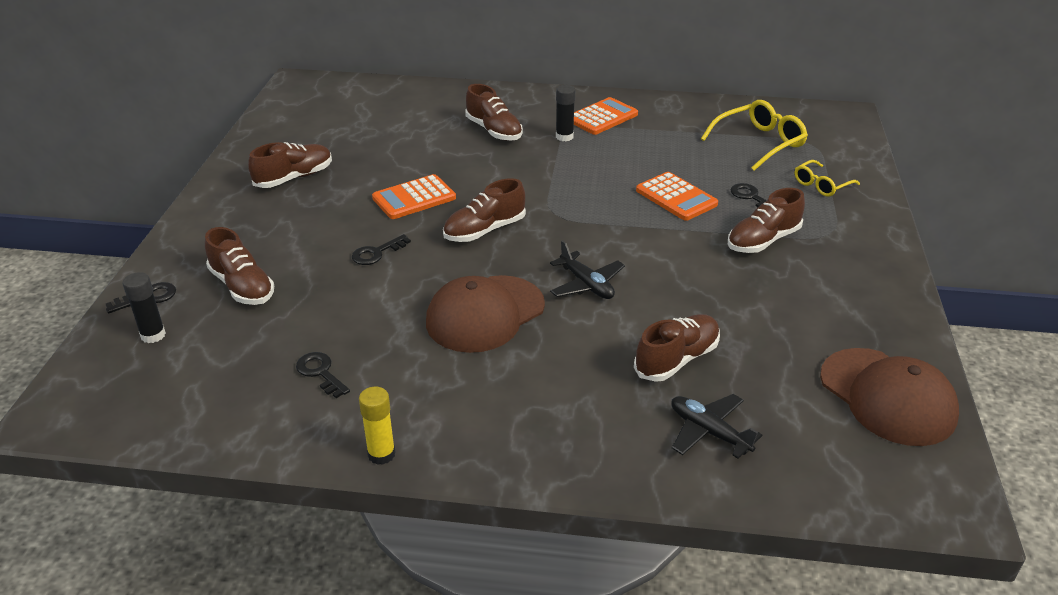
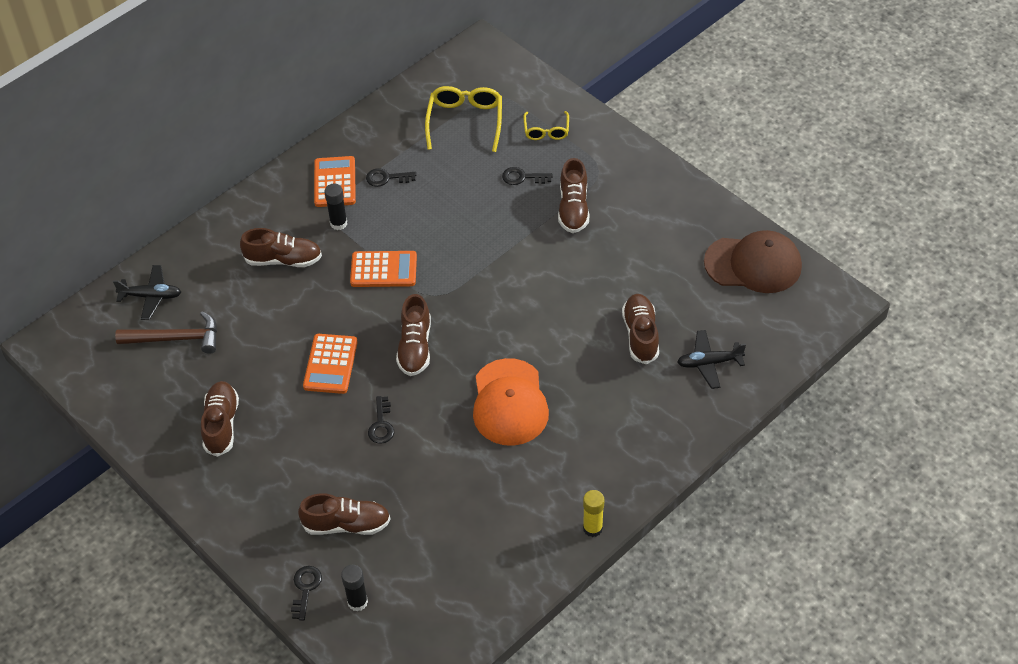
camera: 50 degrees left, 15 degrees up
(320, 373) = (488, 523): black key -> black key (386, 178)
(359, 123) = (176, 338): none -> brown hammer
(485, 314) = (509, 403): brown cap -> orange cap
(586, 284) = (530, 330): black plane -> black plane (151, 296)
(676, 197) = (482, 216): orange calculator -> orange calculator (383, 270)

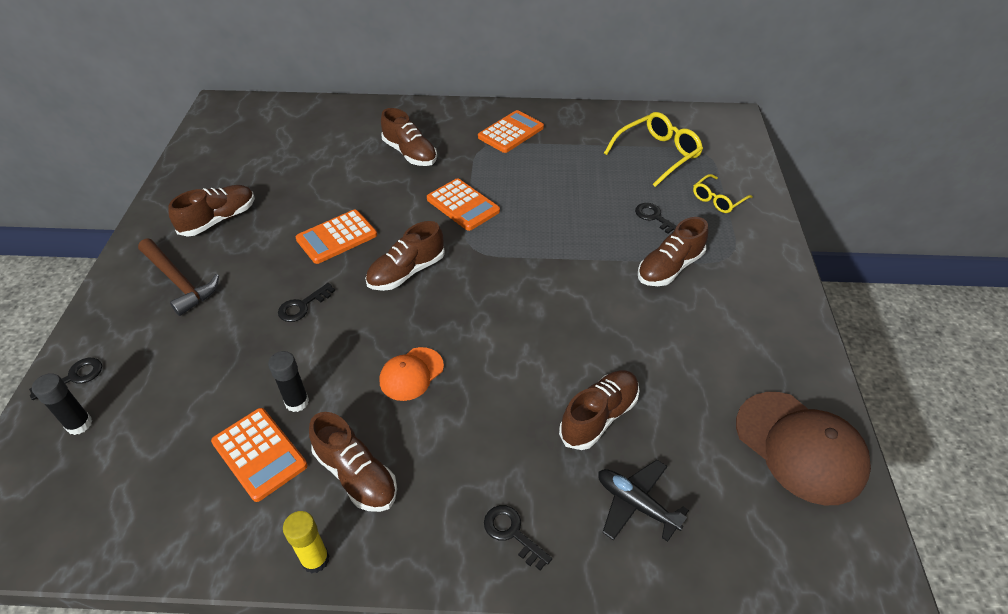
camera: 45 degrees right, 5 degrees down
(151, 296) = (307, 120): black plane -> none
(176, 338) = (280, 151): brown hammer -> brown hammer (179, 281)
(338, 223) = (477, 157): black glue stick -> black glue stick (297, 402)
(346, 524) = (170, 356): brown shoe -> brown shoe (356, 475)
(386, 178) = (549, 152): black key -> black key (512, 533)
(488, 516) = (259, 454): none -> orange calculator
(509, 403) = (411, 374): orange cap -> orange cap, size x0.56

